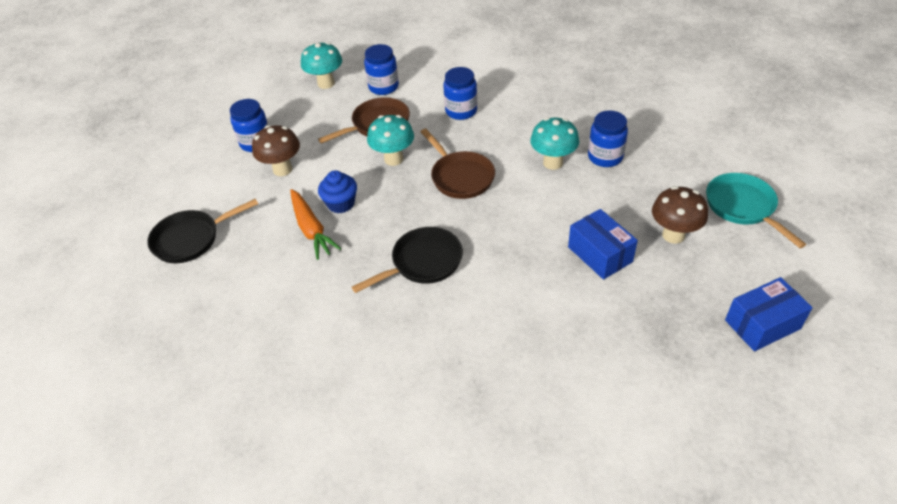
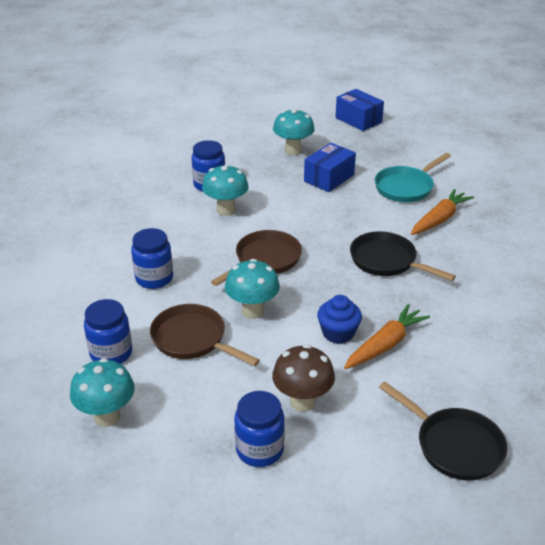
camera: 110 degrees left, 10 degrees down
(481, 334) = (439, 219): none -> orange carrot
(673, 235) = (293, 151): brown mushroom -> turquoise mushroom
(743, 207) = (250, 127): turquoise pan -> turquoise pan (406, 187)

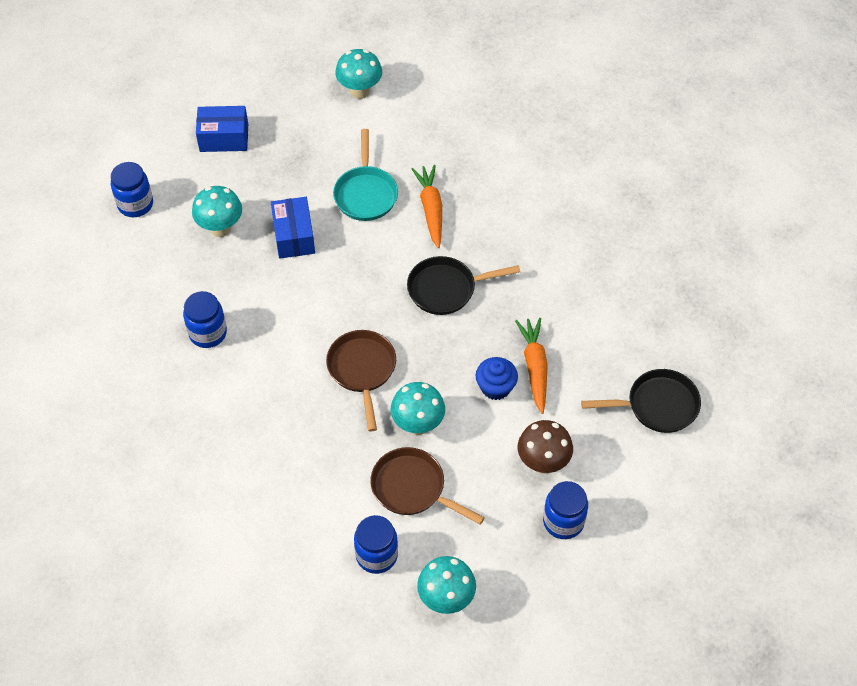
camera: 50 degrees left, 20 degrees up
(154, 278) = (308, 466): blue jar -> blue jar (135, 204)
(193, 339) = (412, 488): brown pan -> brown pan turned 45 degrees clockwise
(226, 210) = (262, 348): turquoise mushroom -> turquoise mushroom (360, 91)

